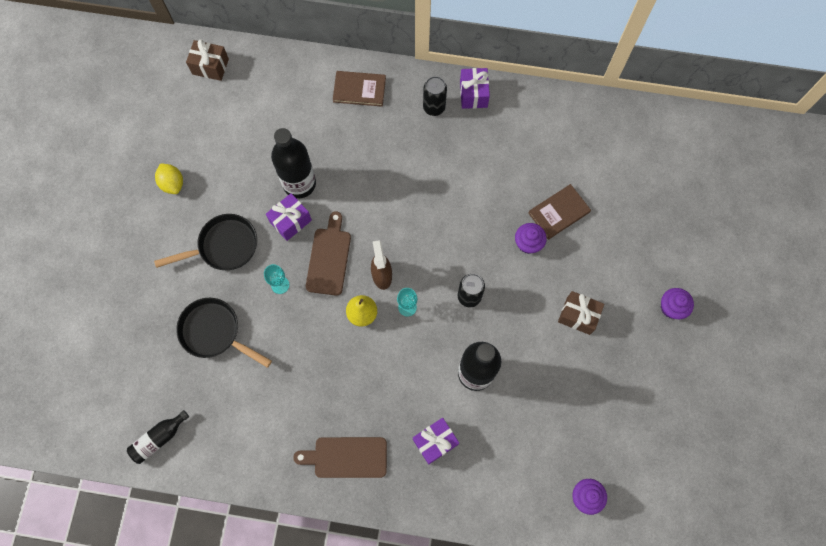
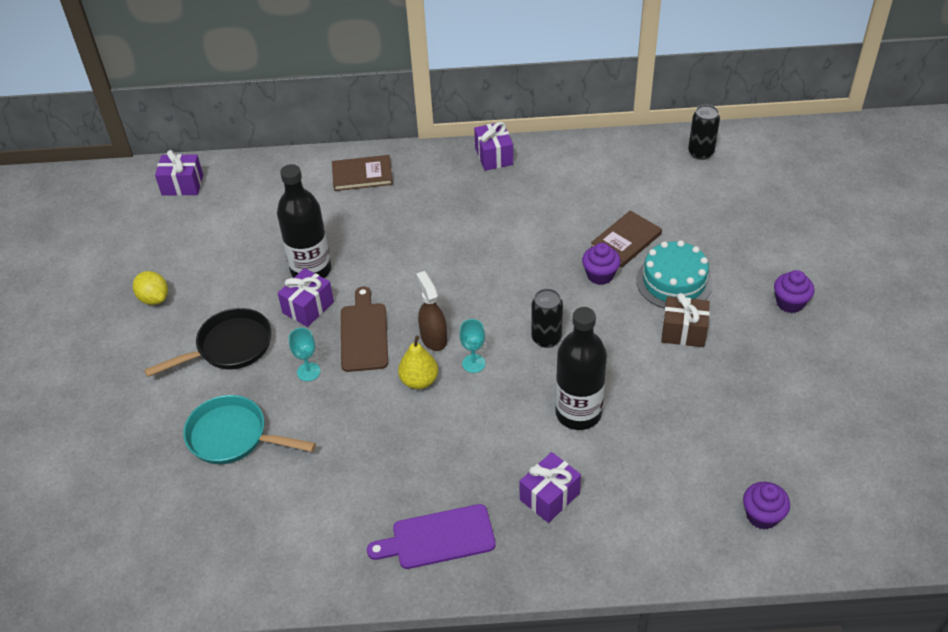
camera: 10 degrees left, 25 degrees down
(159, 438) = (178, 570): black bottle -> none
(210, 66) = (182, 185): brown gift -> purple gift
(214, 332) = (233, 437): black pan -> turquoise pan
(346, 457) = (438, 538): brown cutting board -> purple cutting board
(434, 107) = (452, 175): black can -> black can (700, 153)
(585, 264) = (674, 282): none -> turquoise cake

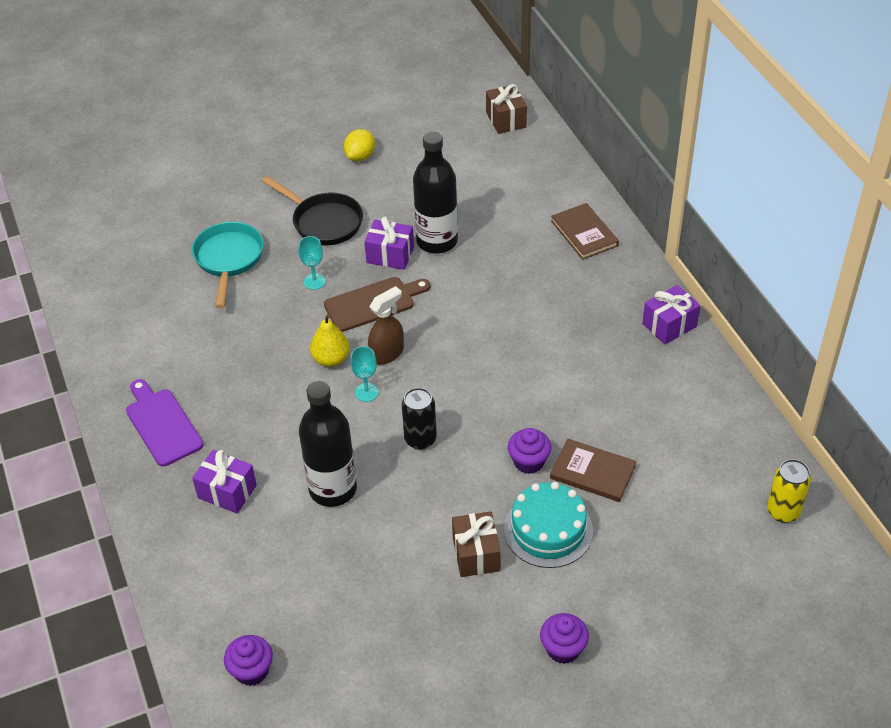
camera: 70 degrees right, 0 degrees up
(182, 185) = (506, 120): purple gift -> brown gift
(700, 153) = (783, 511): black can -> yellow can

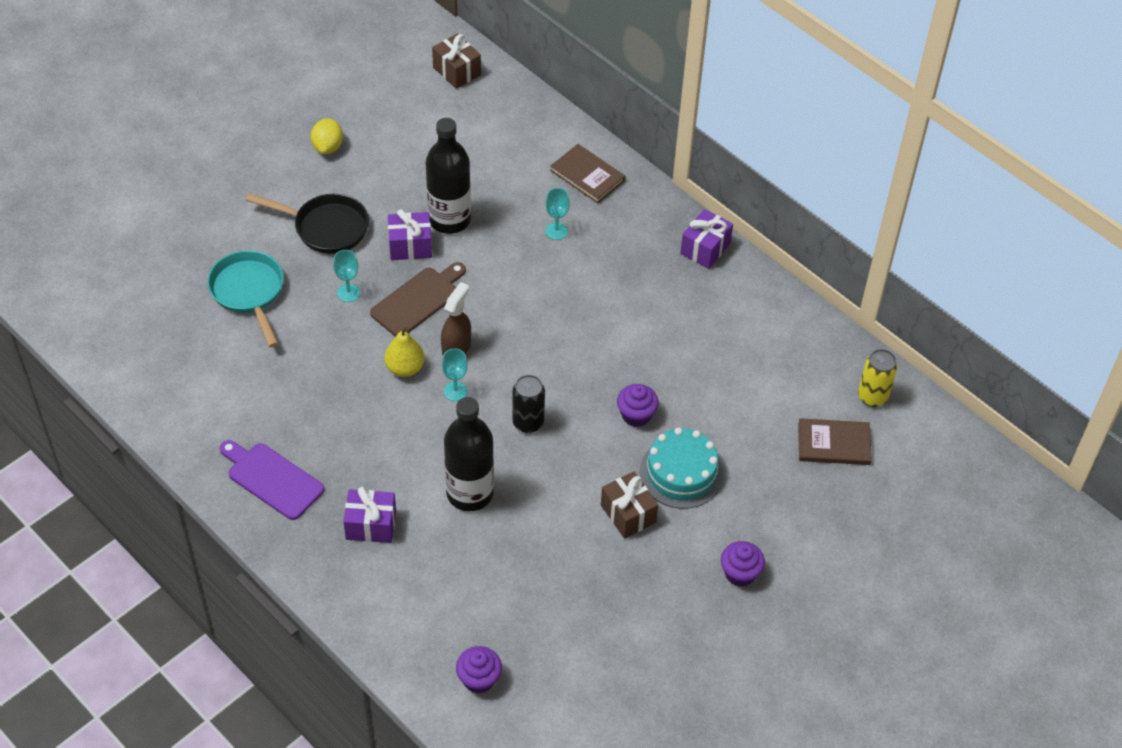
camera: 25 degrees left, 5 degrees up
(531, 275) = (556, 231): none -> turquoise goblet
(592, 472) = (697, 408): brown book -> brown book (834, 444)

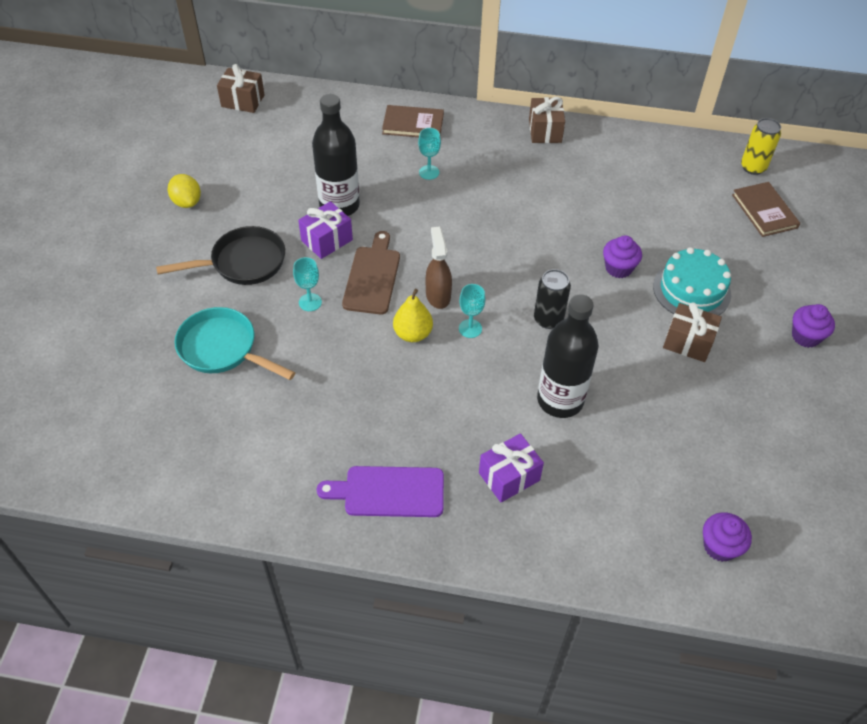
camera: 35 degrees left, 0 degrees up
(705, 248) = (545, 131): purple gift -> brown gift
(834, 444) = (764, 211): brown book -> brown book turned 75 degrees counterclockwise

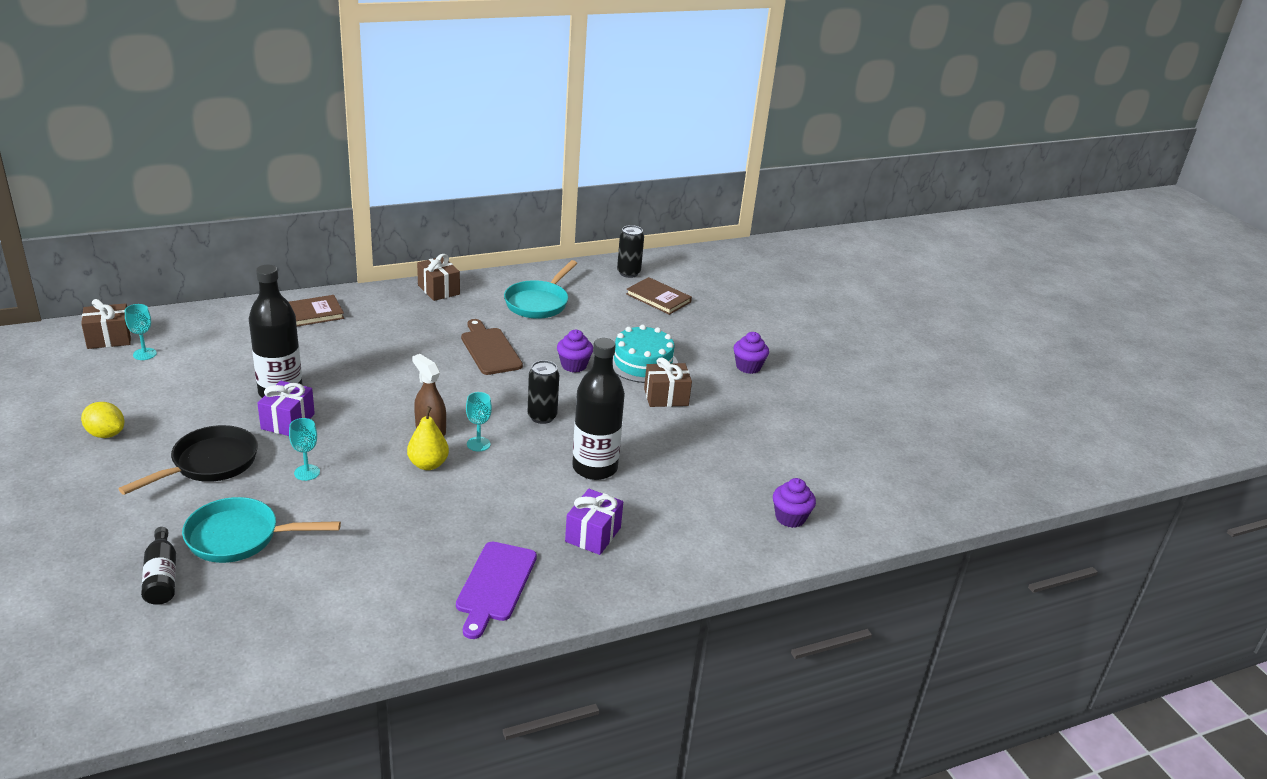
camera: 35 degrees left, 20 degrees down
(147, 363) = (161, 577): none -> black bottle
(372, 277) = (356, 435): brown cutting board -> brown cutting board (490, 349)
(389, 492) = (495, 585): purple cutting board -> purple cutting board turned 45 degrees counterclockwise
(429, 172) = (352, 345): turquoise goblet -> turquoise goblet (144, 354)
(633, 177) = (539, 303): none -> turquoise pan
(753, 167) = (628, 273): yellow can -> black can

